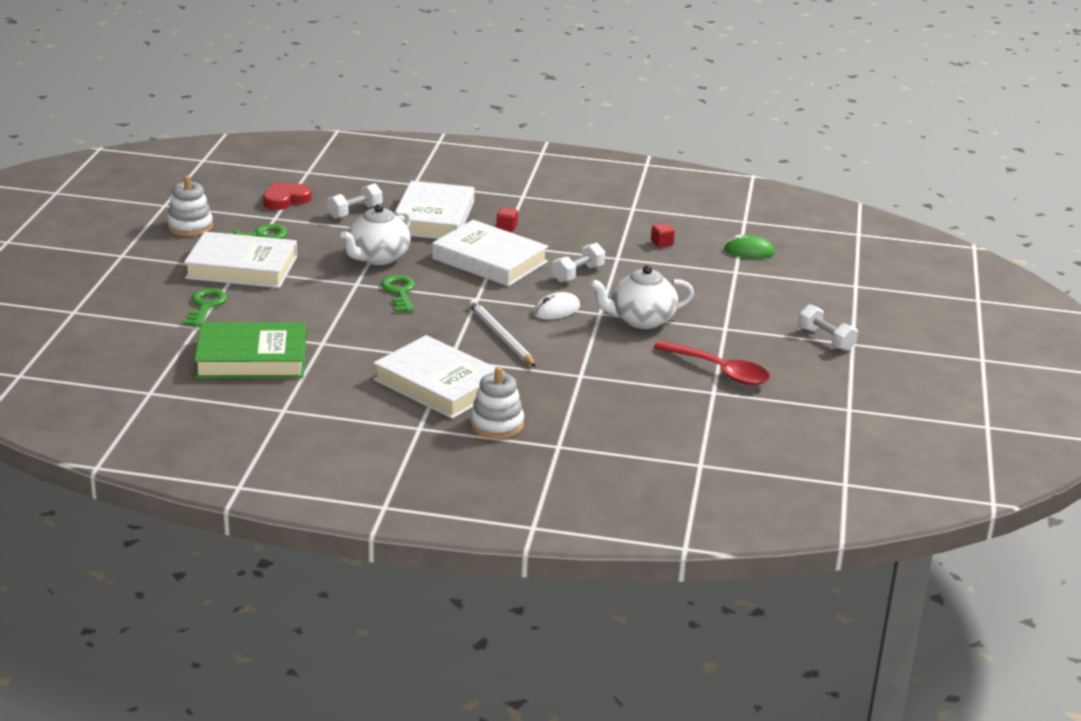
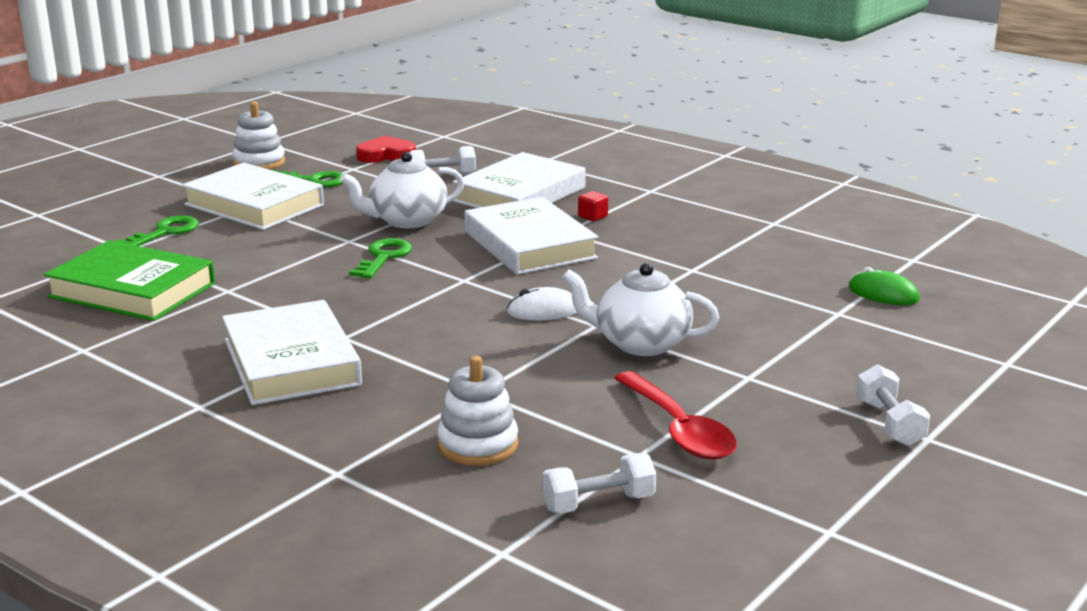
camera: 30 degrees right, 5 degrees down
(496, 425) = (295, 426): white stacking toy -> white stacking toy (478, 445)
(500, 336) = (437, 325): white pencil -> none
(578, 274) = (620, 277): white dumbbell -> white dumbbell (598, 503)
(662, 243) = (770, 264): red cube -> none

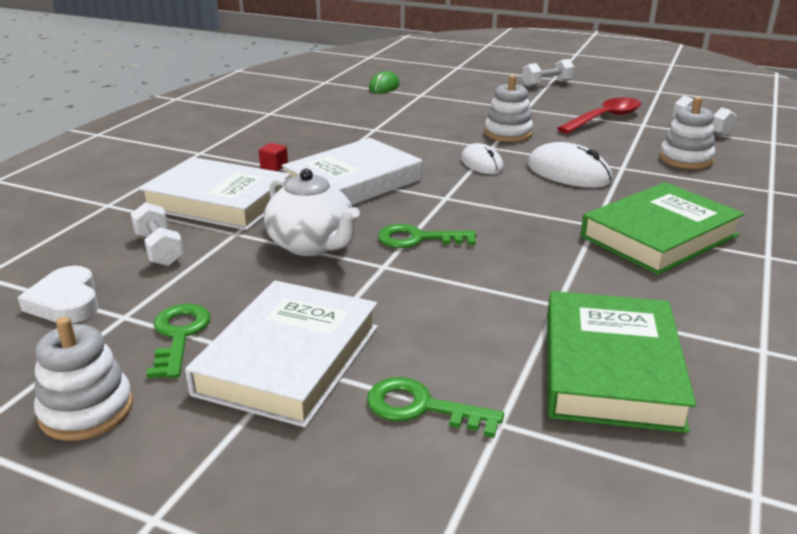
camera: 105 degrees left, 5 degrees up
(291, 362) = (659, 236): white book -> green book
(386, 155) = (66, 302): red heart -> white heart
(484, 353) = (568, 173): none -> white mouse
(640, 343) = (508, 133): white teapot -> white stacking toy

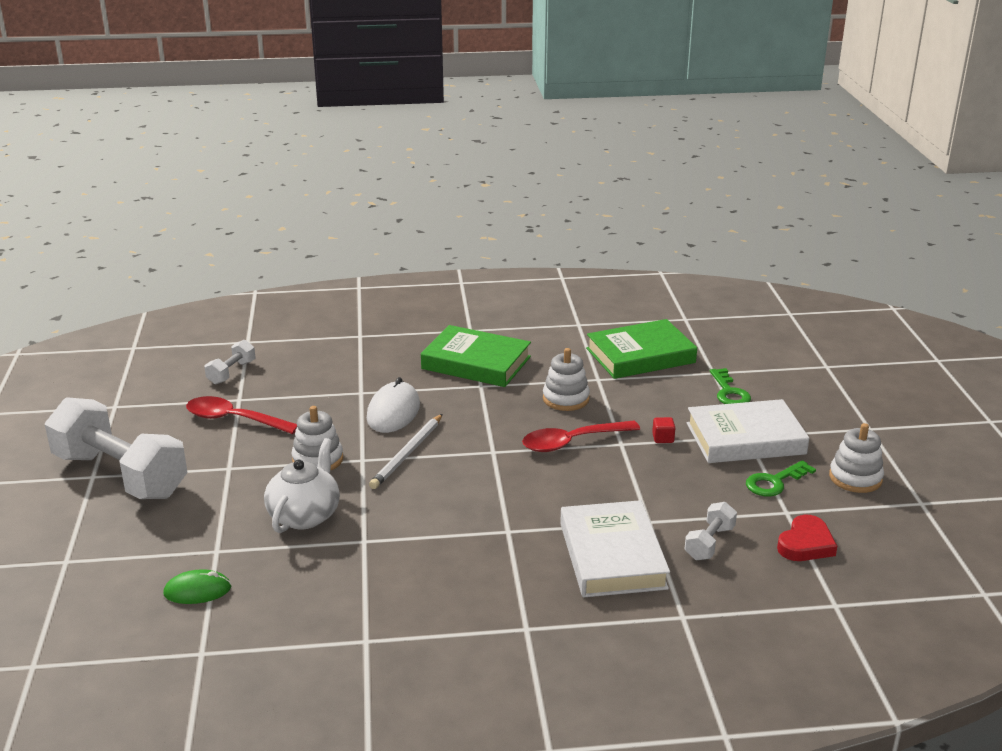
camera: 120 degrees left, 0 degrees up
(66, 302) = (806, 544): white heart -> red heart
(274, 167) = (515, 560): red cube -> red cube (663, 438)
(312, 245) = (627, 480): white teapot -> white teapot (305, 515)
(353, 182) = (507, 503): white book -> none
(418, 239) = (572, 442): green key -> red spoon
(482, 163) = (407, 454): white mouse -> white pencil
(547, 84) = (120, 475): white dumbbell -> white dumbbell, size x2.31
(685, 159) = (320, 370): white stacking toy -> white stacking toy (566, 399)

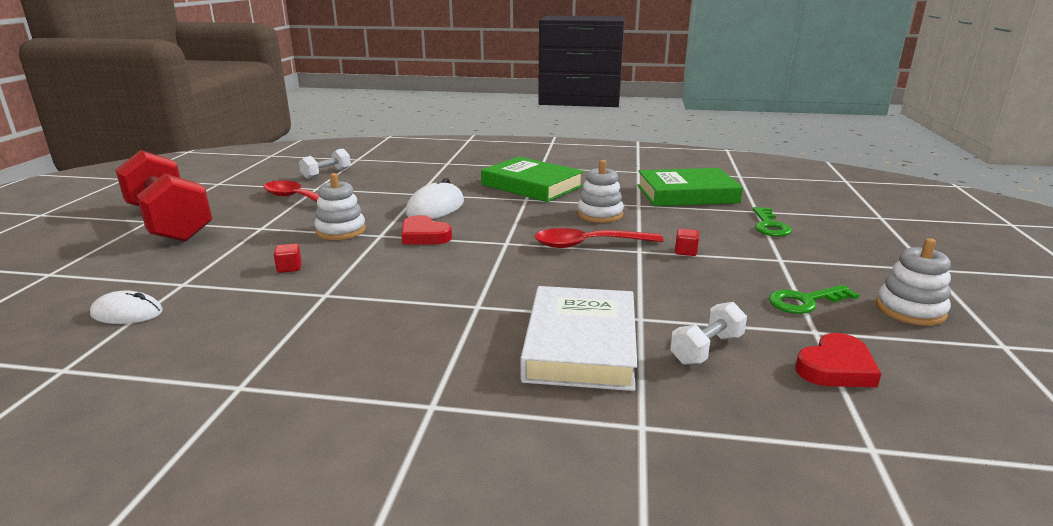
camera: 15 degrees right, 5 degrees down
(120, 475) = (169, 223): white dumbbell -> red dumbbell
(197, 590) = (127, 313): green mouse -> white mouse
(305, 515) = (289, 268): white teapot -> red cube
(407, 454) = (424, 236): white pencil -> red heart
(745, 438) = (778, 261): white book -> none

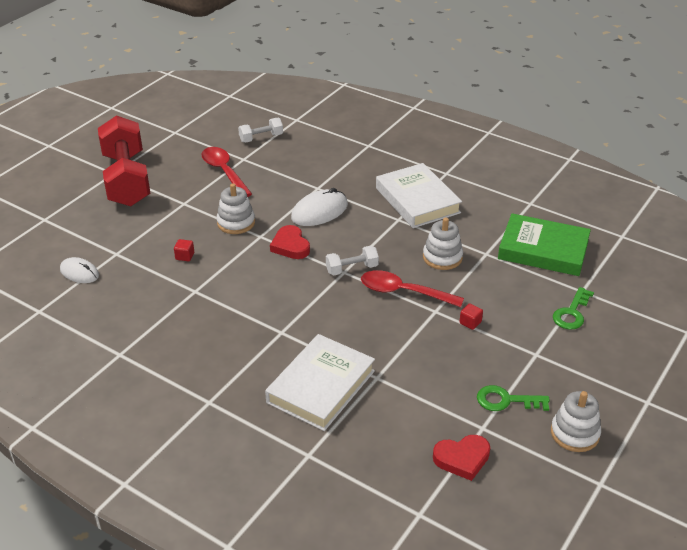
camera: 25 degrees right, 15 degrees up
(532, 185) = (417, 200): green book -> white book
(706, 349) = (395, 416): white dumbbell -> white dumbbell (352, 269)

